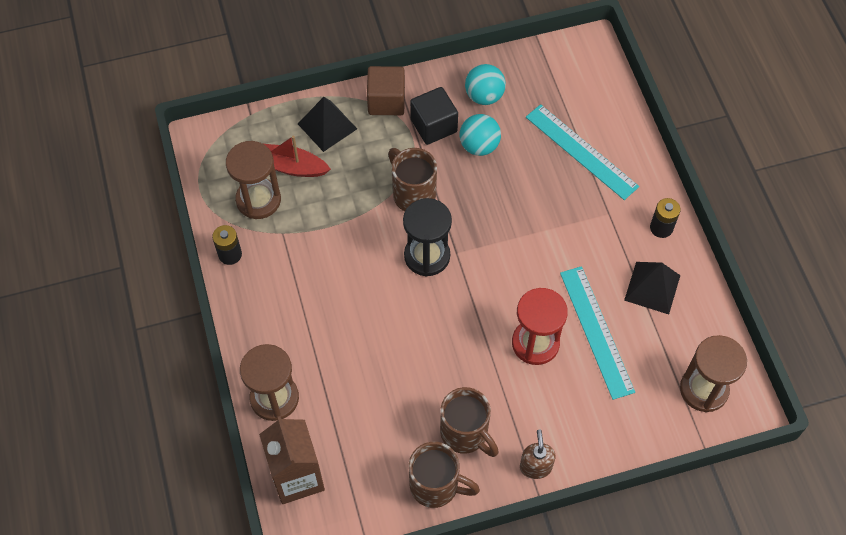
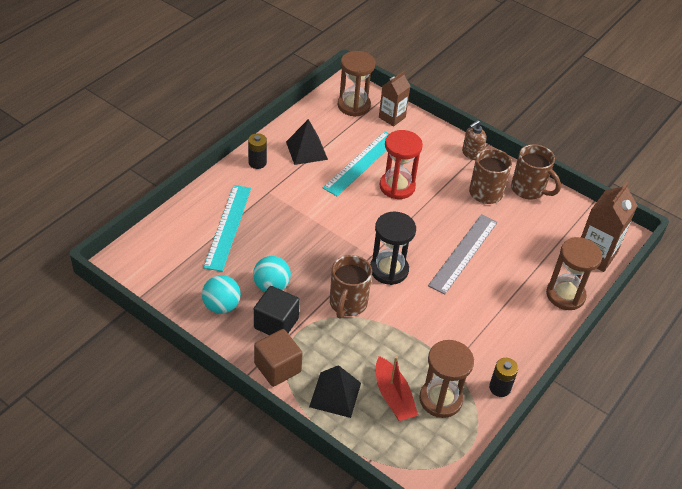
camera: 130 degrees left, 15 degrees down
(397, 341) = (463, 253): none -> grey ruler
(436, 486) = (529, 189): brown mug -> brown mug turned 150 degrees clockwise
(656, 419) = (392, 117): none -> brown carton

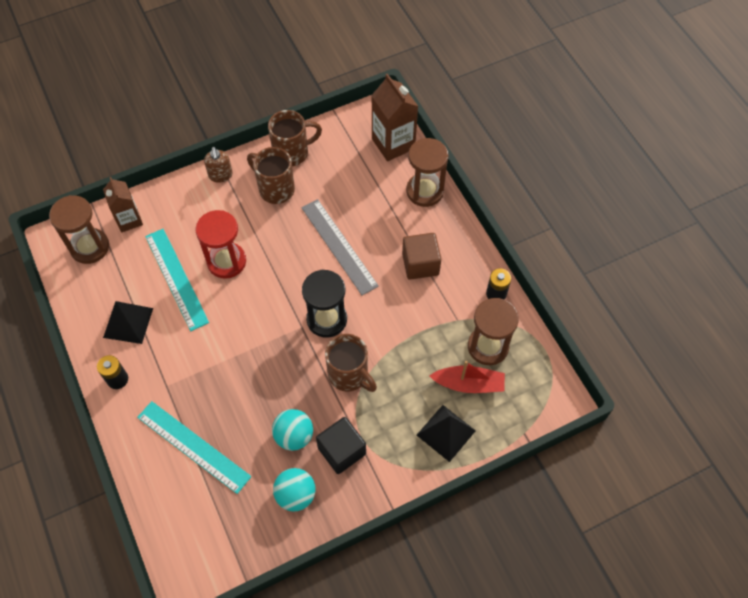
camera: 60 degrees left, 15 degrees up
(277, 367) = (394, 471): brown cube -> brown cube (420, 264)

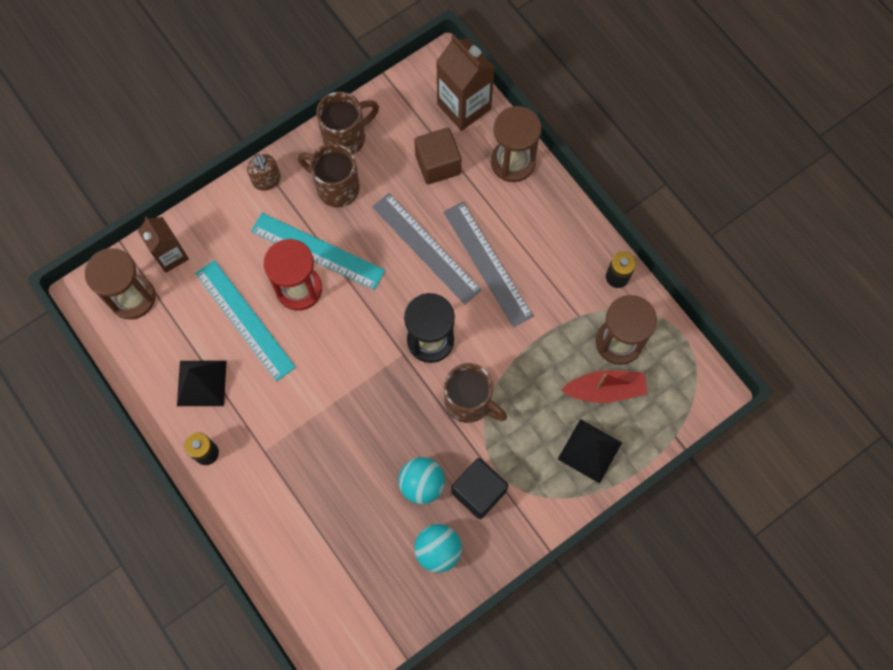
camera: 10 degrees left, 10 degrees up
(193, 446) = (312, 516): turquoise ruler -> turquoise ruler (317, 251)
(388, 266) = (487, 263): none -> grey ruler
(420, 264) = (524, 255): brown cube -> brown cube (438, 164)

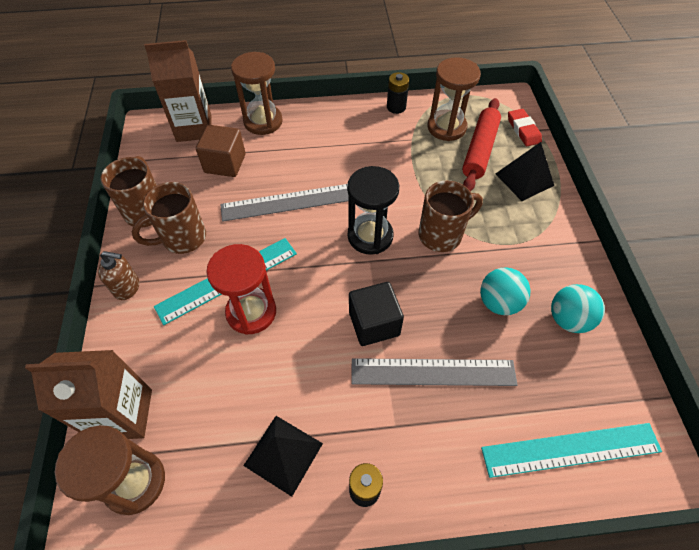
camera: 60 degrees left, 15 degrees down
(171, 255) = (123, 414): brown carton -> brown carton, size x1.51
(245, 320) = (246, 375): turquoise ruler -> turquoise ruler (571, 450)
(478, 491) = (525, 264): black cube -> black cube (374, 323)
(487, 263) = (331, 171): grey ruler -> grey ruler (433, 372)
(605, 390) = (479, 150): red boat -> red rolling pin
(665, 422) = (523, 130): none -> red eraser

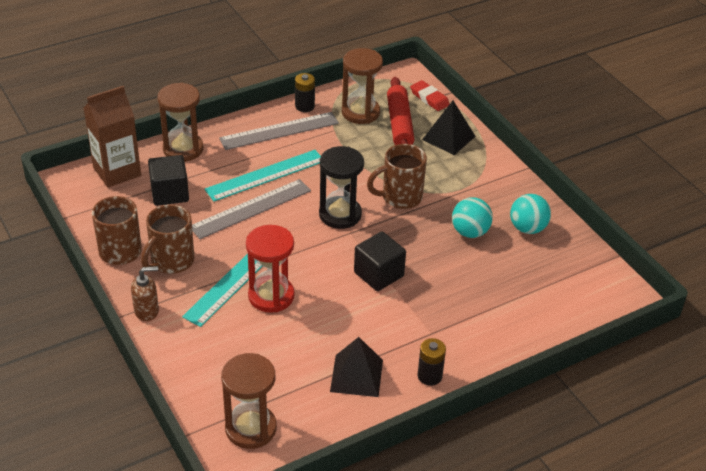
camera: 25 degrees left, 15 degrees down
(123, 414) = (210, 393): brown carton -> none
(225, 163) = (170, 193): brown cube -> black cube
(433, 372) = (442, 291): grey ruler -> grey ruler (279, 131)
(441, 235) = (400, 197): brown mug -> brown mug turned 150 degrees counterclockwise
(571, 450) = (563, 307): turquoise ruler -> turquoise ruler (265, 175)

